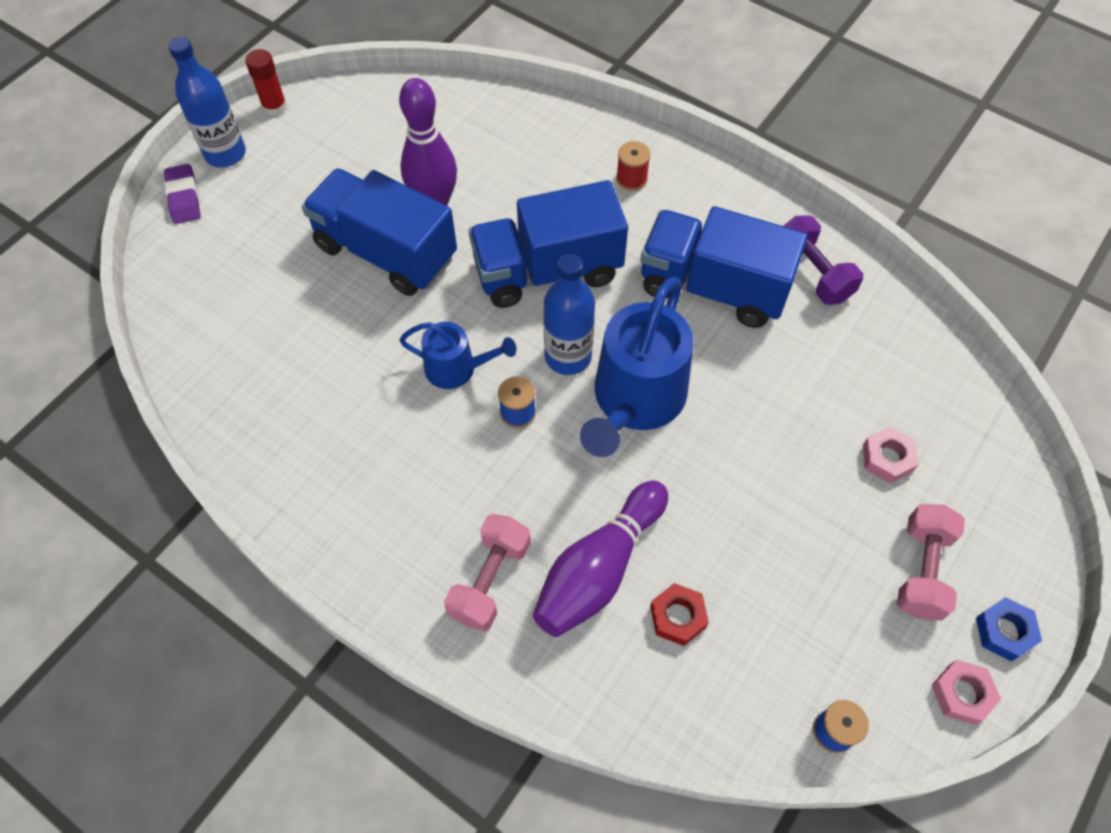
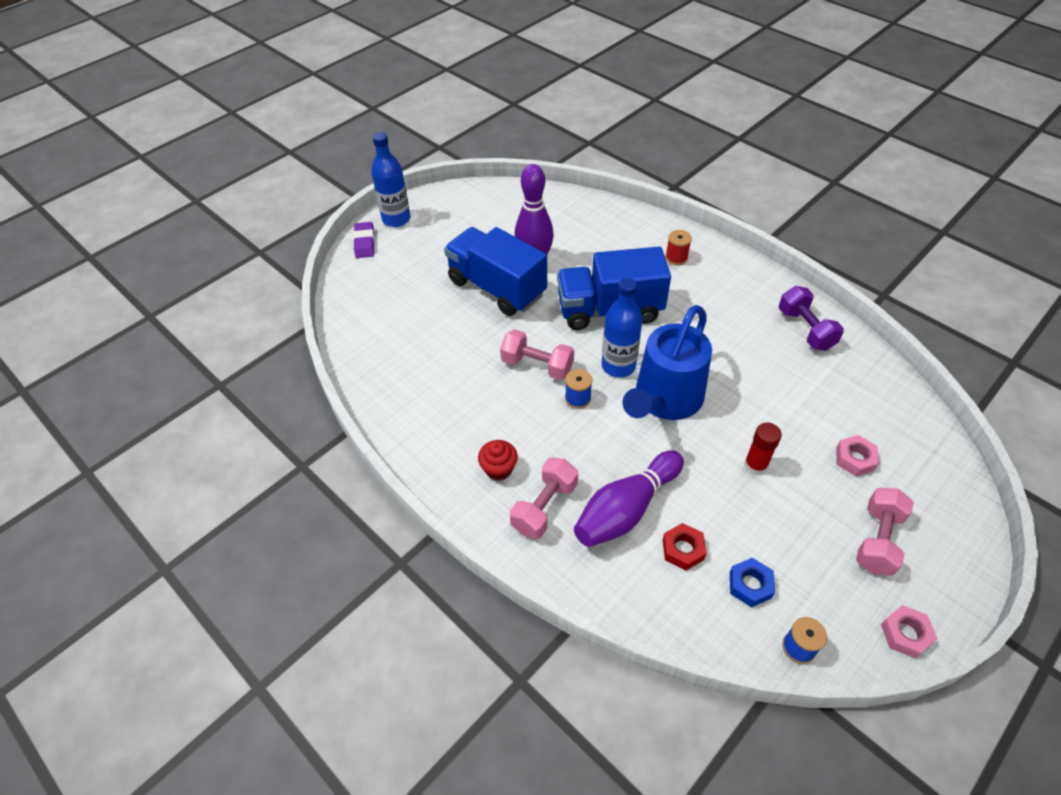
camera: 10 degrees right, 10 degrees down
(274, 107) = (433, 194): red glue stick -> red glue stick (755, 465)
(422, 532) = (499, 469): none -> red cupcake
(456, 368) = (537, 365): blue watering can -> pink dumbbell
(713, 287) = (730, 331): blue truck -> none
(1004, 631) = (942, 592): blue nut -> blue nut (750, 585)

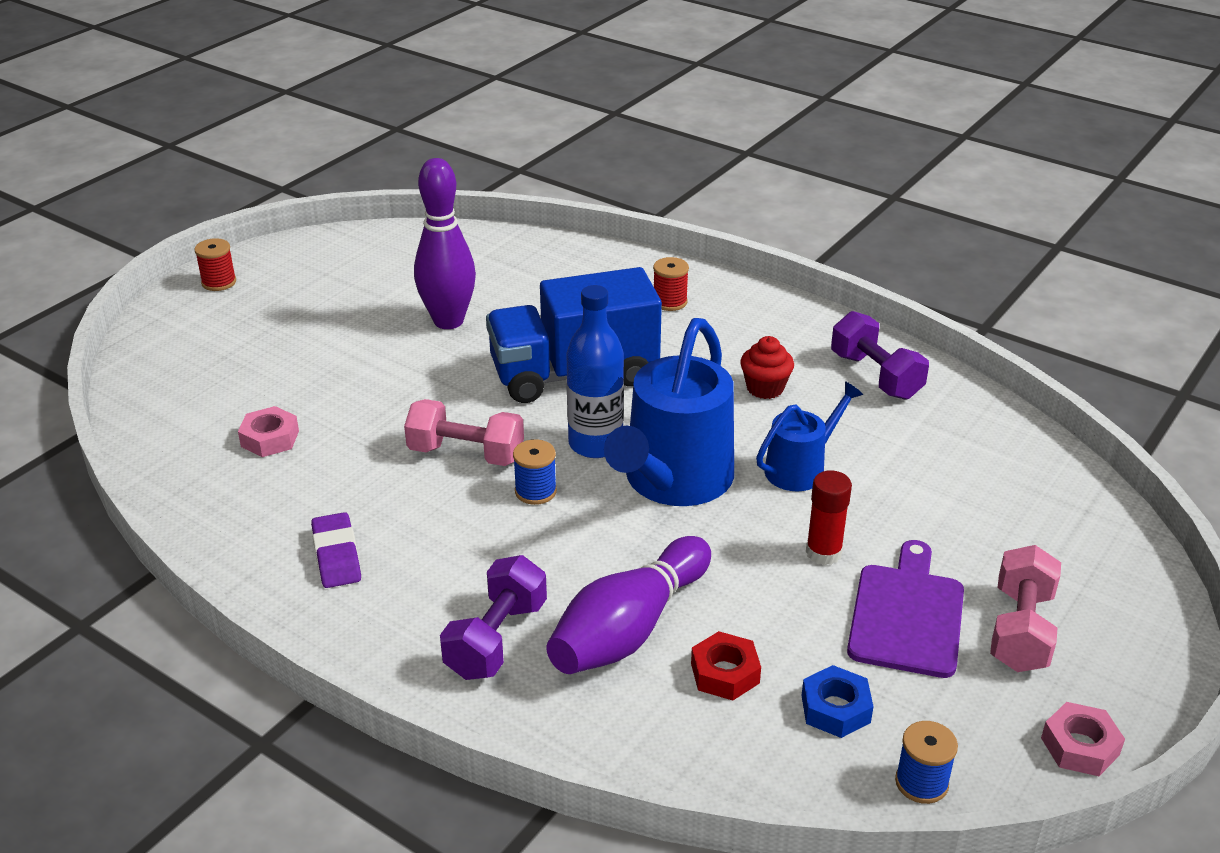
camera: 10 degrees left, 15 degrees down
(365, 243) = (168, 316): purple eraser -> purple eraser (337, 556)
(396, 219) = (219, 282): blue bottle -> red spool
(497, 288) = (391, 359): blue truck -> none
(499, 469) = (416, 596): red cupcake -> red cupcake (765, 388)
(544, 507) = (496, 639): pink dumbbell -> purple dumbbell
(747, 398) = (800, 468): none -> blue watering can
(804, 520) = (906, 615): none -> purple cutting board
(854, 459) = (971, 530): pink nut -> pink nut (270, 438)

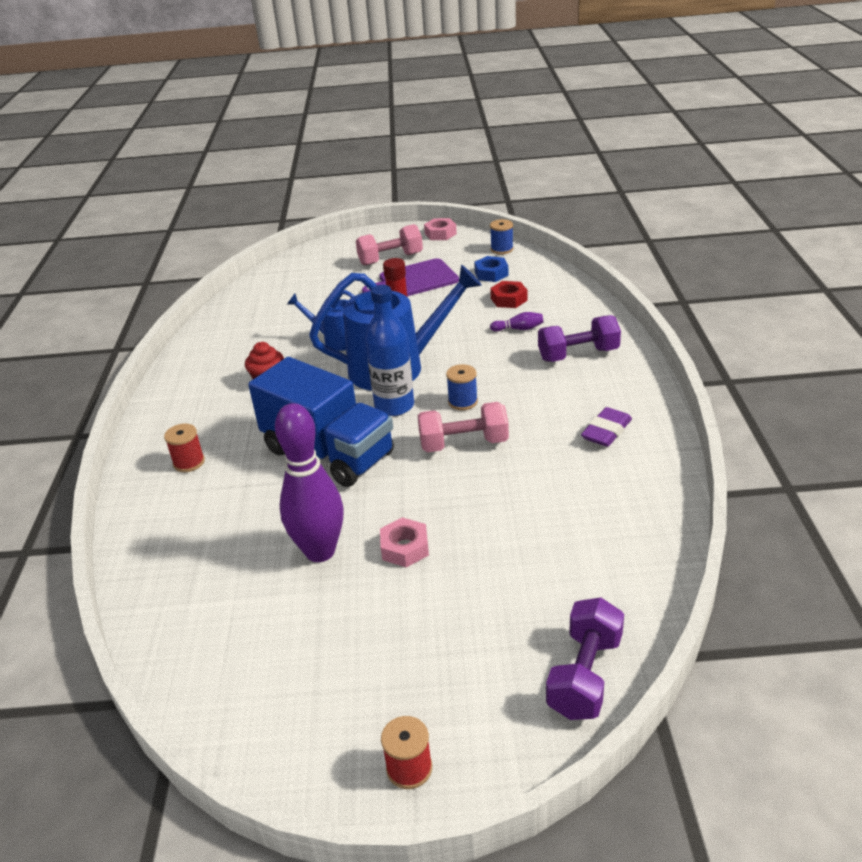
camera: 125 degrees left, 0 degrees up
(270, 438) = (561, 534): pink nut -> pink nut (405, 548)
(466, 454) = (463, 444): pink dumbbell -> pink dumbbell turned 75 degrees counterclockwise
(629, 629) = (519, 329): purple bowling pin -> purple bowling pin, size x0.40
(875, 376) = (216, 354): purple dumbbell -> purple dumbbell (584, 675)

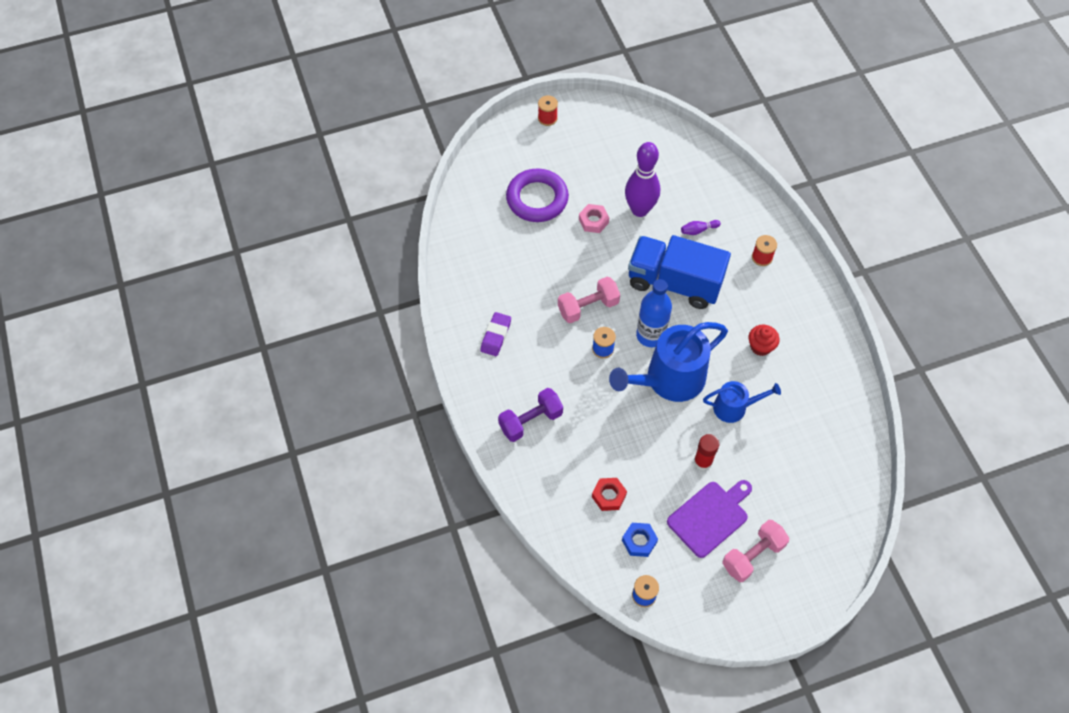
camera: 160 degrees right, 25 degrees up
(440, 234) = (723, 623): pink nut -> none
(489, 600) = (537, 199): none -> purple ring
(519, 329) = (587, 449): purple bowling pin -> purple bowling pin (698, 230)
(584, 675) = (482, 170): purple dumbbell -> none

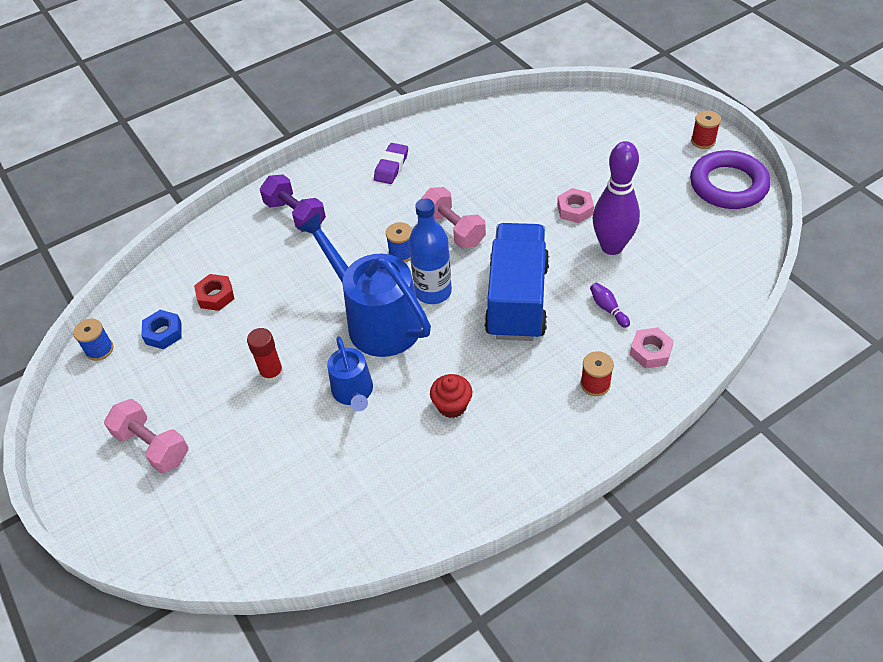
camera: 80 degrees right, 10 degrees down
(496, 336) = (391, 167): purple eraser -> purple eraser turned 75 degrees counterclockwise
(537, 199) = (583, 158): purple ring -> purple ring (728, 185)
(710, 517) = (200, 393): purple cutting board -> none
(742, 218) = (650, 351): none -> pink nut

